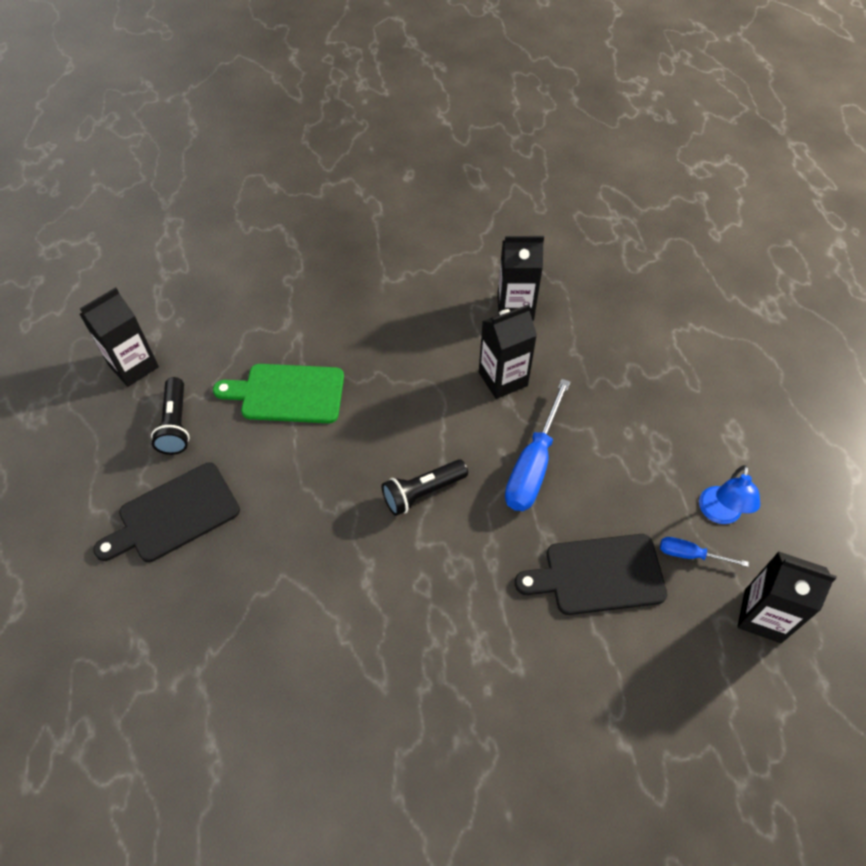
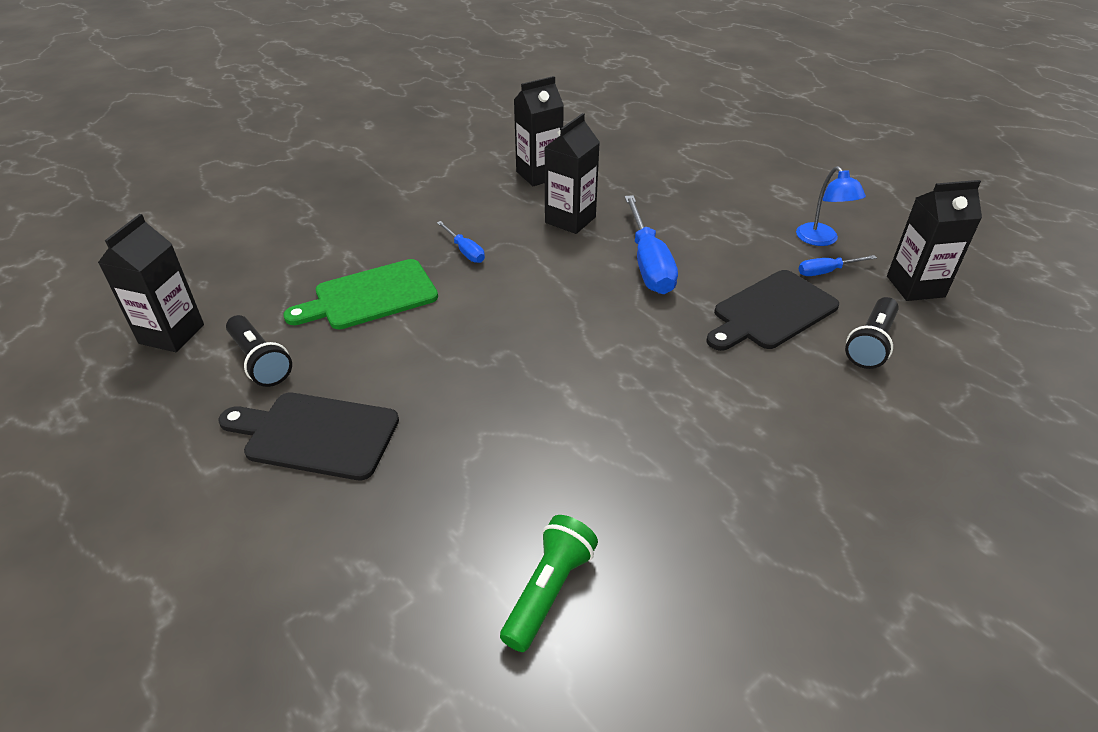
camera: 30 degrees left, 15 degrees down
(174, 515) = (315, 435): black cutting board -> black cutting board turned 75 degrees clockwise
(238, 735) = (548, 590): none -> green flashlight
(390, 376) = (465, 251): none -> blue screwdriver
(422, 492) = (568, 317): black flashlight -> black flashlight (871, 344)

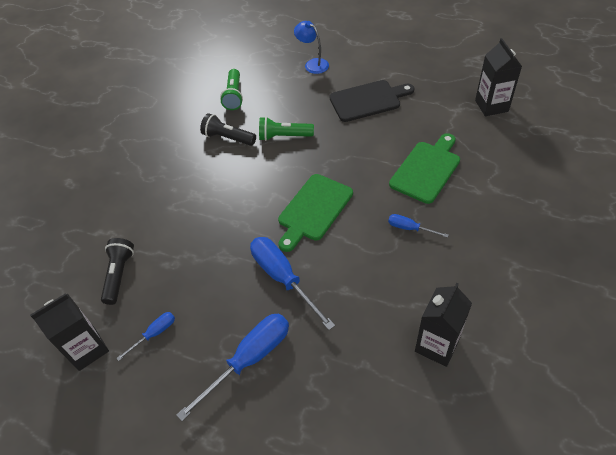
camera: 155 degrees right, 10 degrees up
(260, 361) = (432, 114): black flashlight -> black flashlight (228, 138)
(516, 436) = (284, 136): none -> green flashlight
(559, 312) = (313, 210): none -> green cutting board
(570, 220) = (367, 297): black carton -> none
(723, 221) = (249, 359): none -> blue screwdriver
(771, 312) = (186, 272): black cutting board -> none
(821, 240) = (163, 374): blue lamp -> blue lamp (313, 64)

